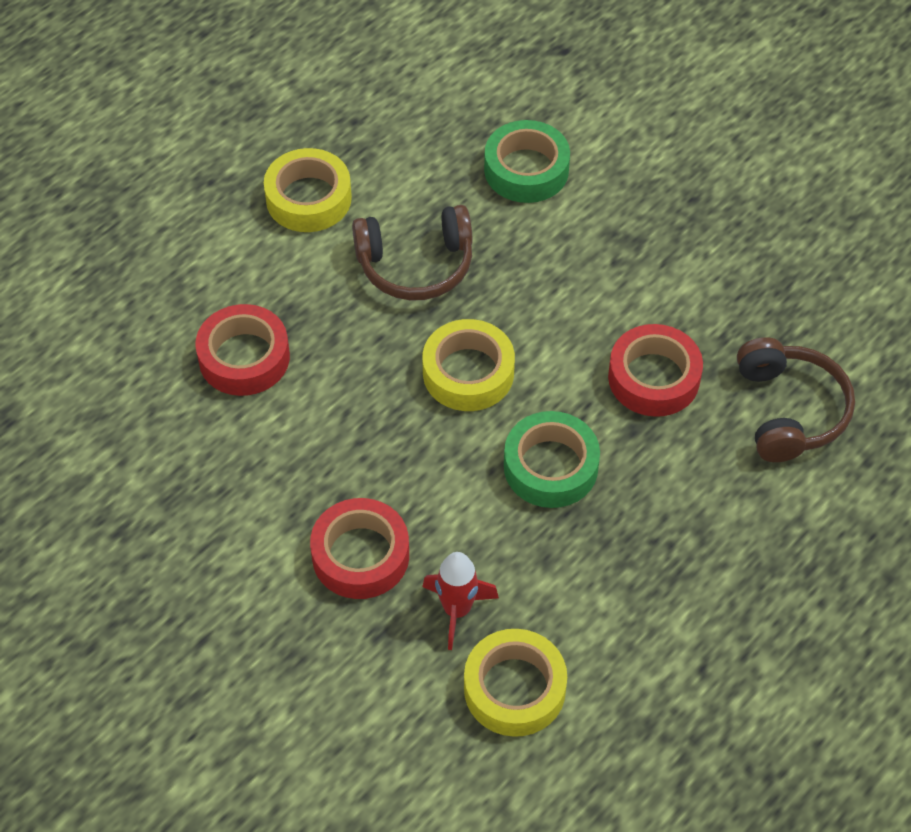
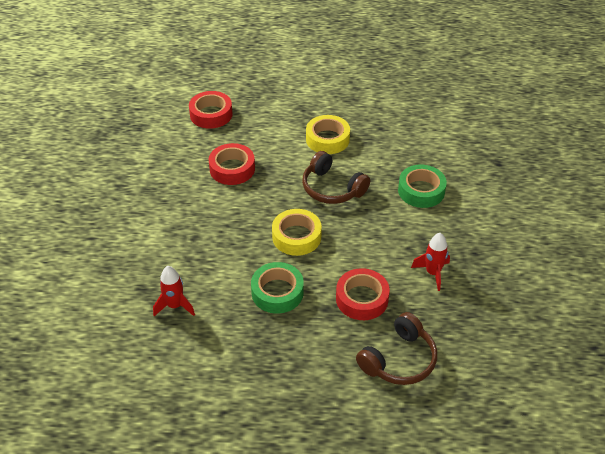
camera: 50 degrees right, 10 degrees down
(360, 555) = (173, 259): red tape -> red tape (211, 114)
(514, 688) = (153, 349): yellow tape -> none
(683, 269) = (433, 273): none -> red rocket

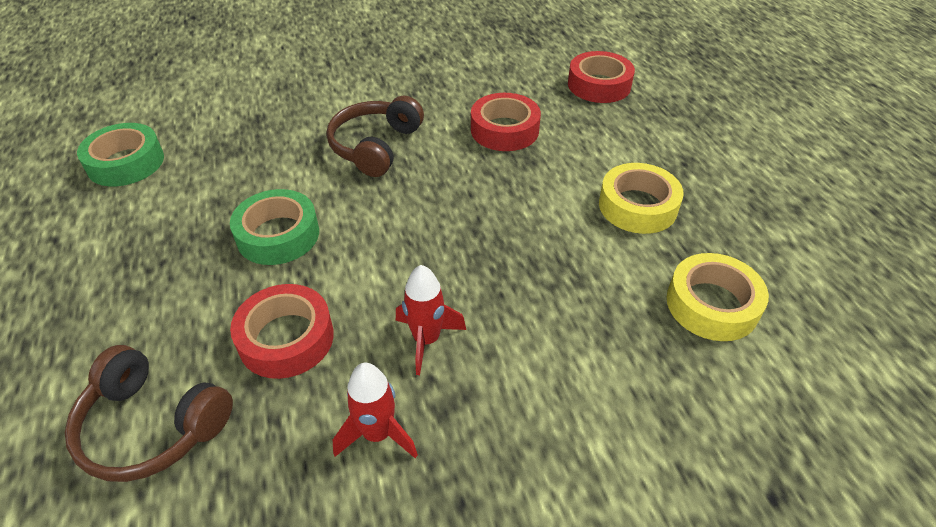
camera: 70 degrees right, 0 degrees up
(175, 306) = (234, 150): red rocket -> red rocket (426, 340)
(296, 237) = (398, 226): yellow tape -> yellow tape (712, 304)
(332, 188) = (526, 239): brown headphones -> brown headphones (375, 146)
(421, 191) = (593, 364): green tape -> green tape (126, 163)

